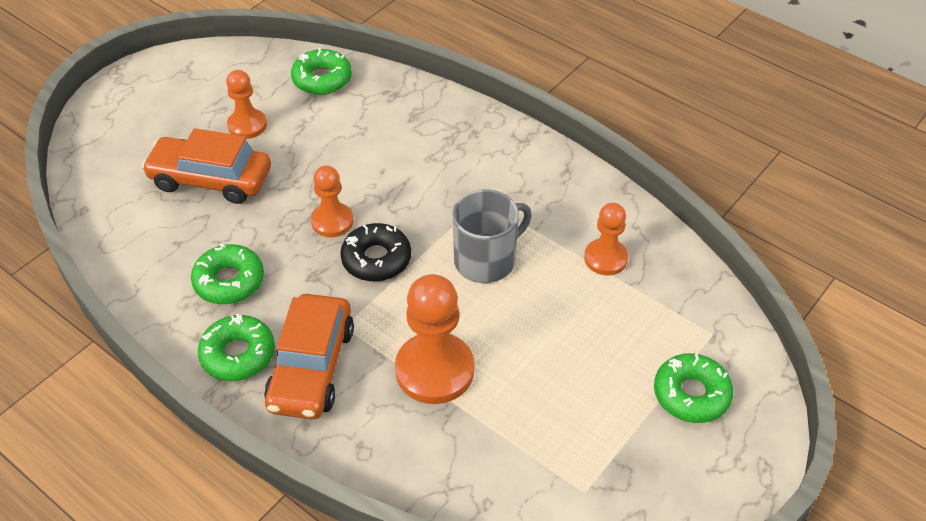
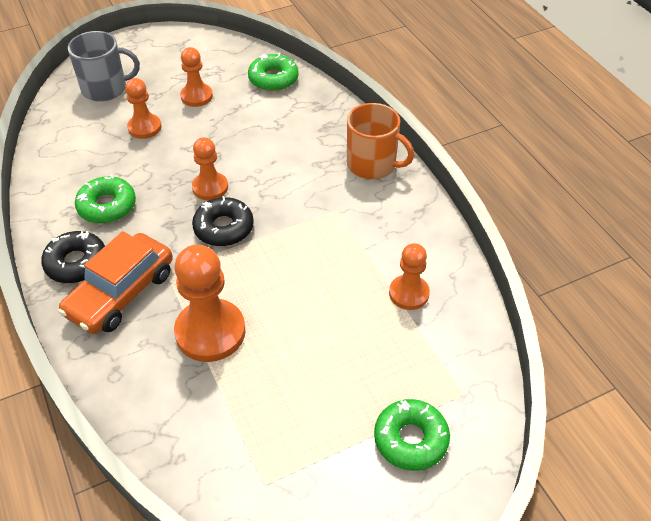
camera: 25 degrees right, 0 degrees up
(210, 179) = (144, 127): orange car -> orange pawn
(238, 354) = (76, 263): green donut -> black donut
(486, 260) = (308, 259): grey mug -> grey mug (106, 88)
(489, 140) = (373, 165): none -> orange mug

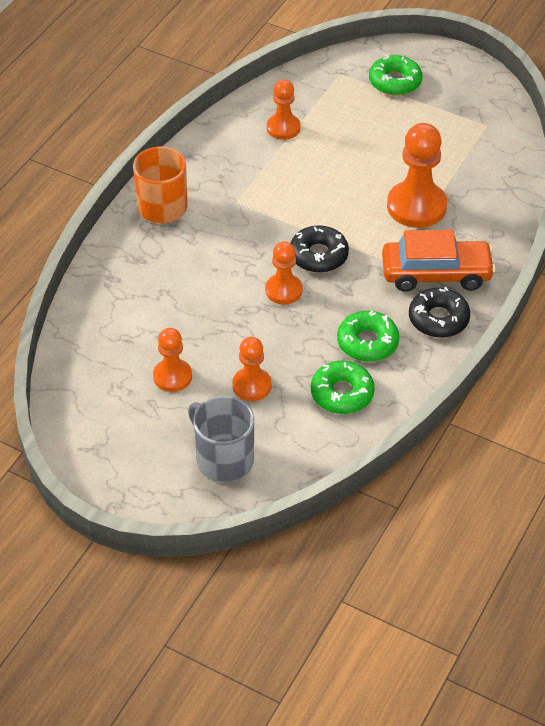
camera: 125 degrees left, 0 degrees up
(273, 79) = (95, 334): green donut -> green donut (342, 393)

